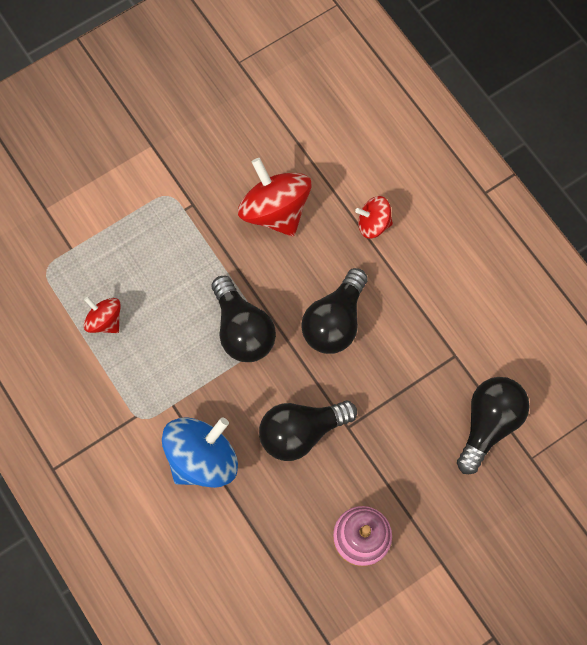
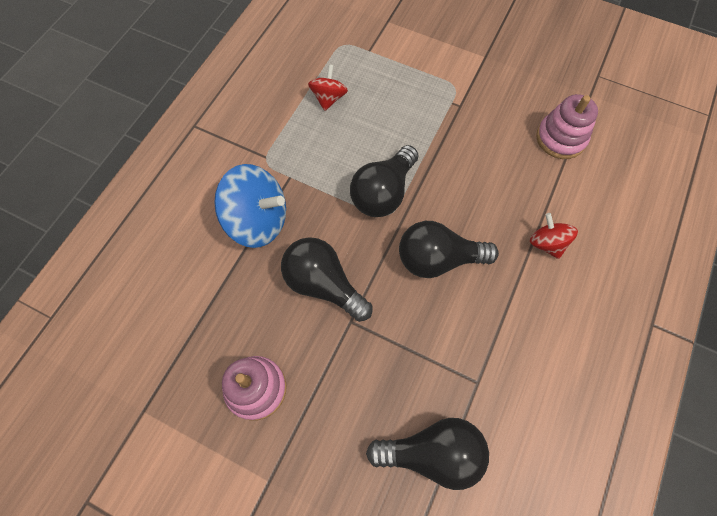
camera: 60 degrees right, 5 degrees down
(275, 210) = (499, 163): red spinning top -> none
(283, 142) = (560, 138): none -> pink stacking toy

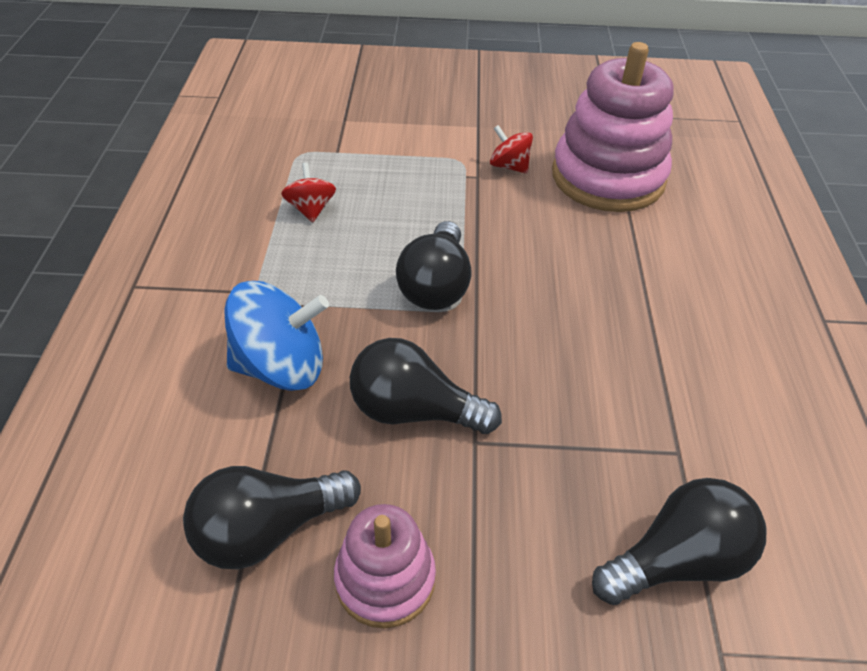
camera: 25 degrees left, 20 degrees down
(438, 259) = (545, 334): black light bulb -> black light bulb (268, 530)
(546, 243) = (659, 278): red spinning top -> red spinning top (509, 166)
(560, 138) = (608, 177): pink stacking toy -> pink stacking toy, size x1.84

